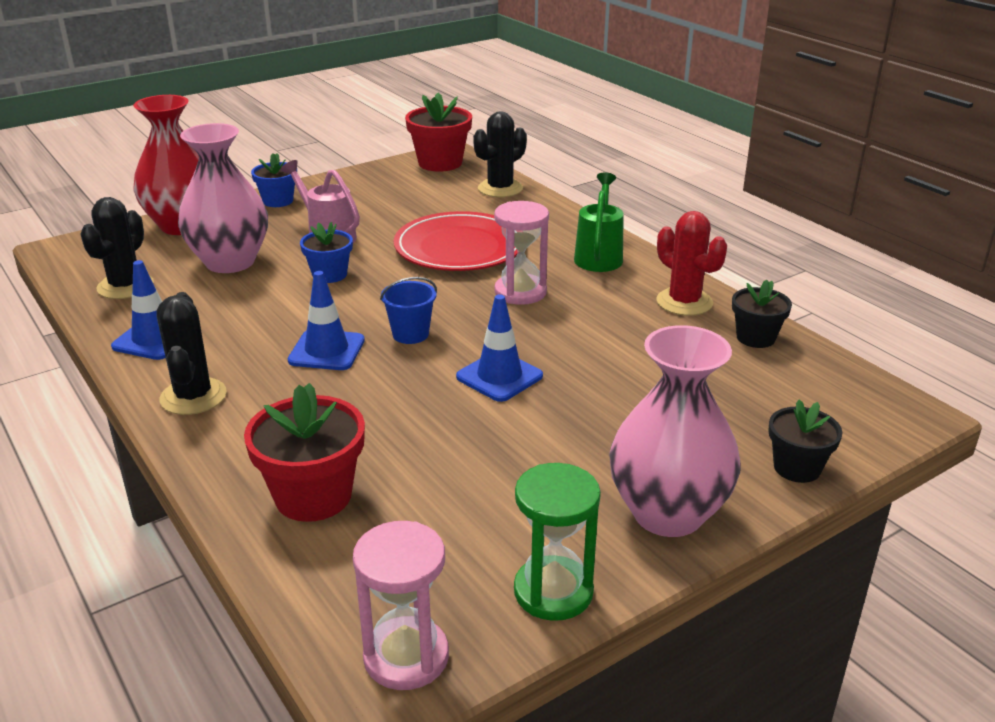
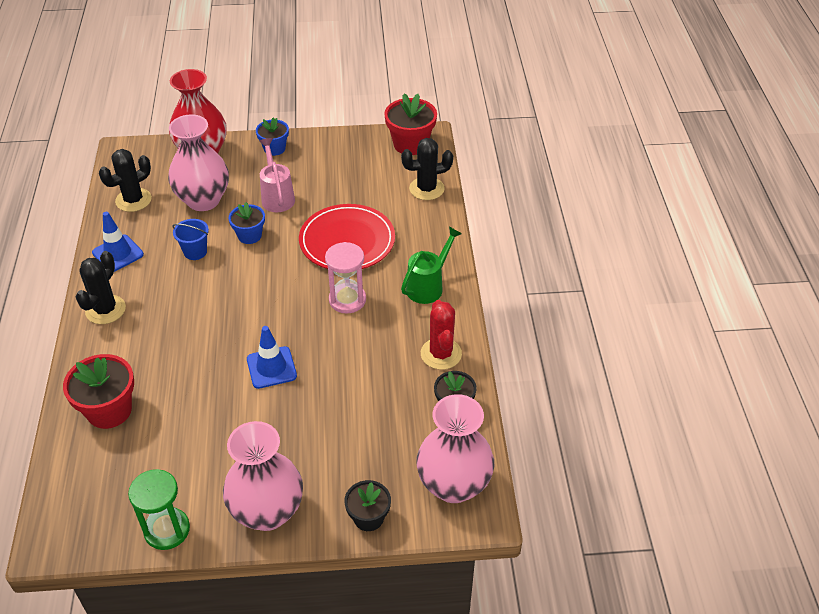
camera: 30 degrees right, 15 degrees up
(326, 350) = (197, 303): blue traffic cone -> none
(406, 656) = (73, 530): pink hourglass -> none
(410, 334) = (252, 310): blue bucket -> blue bucket (195, 252)
(847, 401) = (453, 485): none -> pink vase

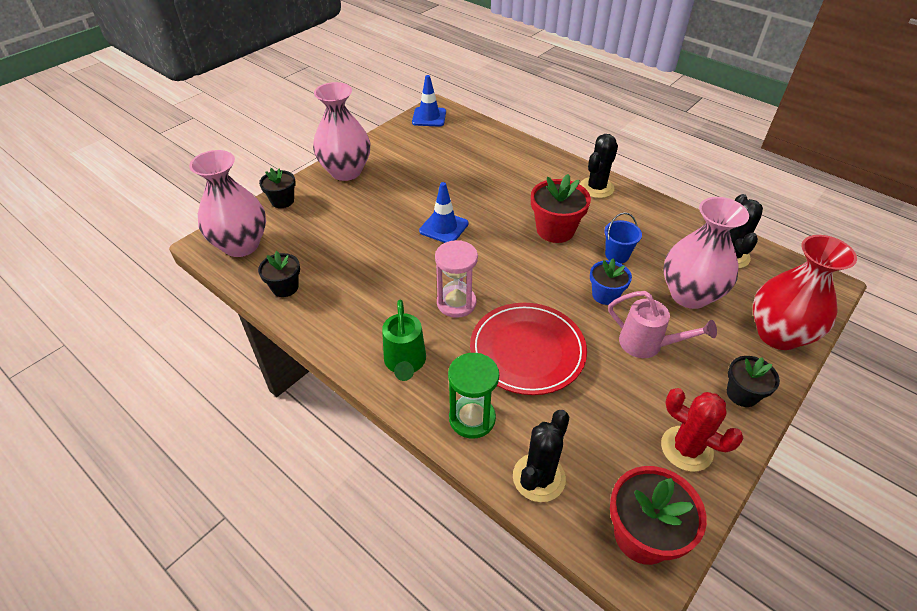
camera: 135 degrees right, 0 degrees up
(105, 310) = (596, 188): black cactus -> black cactus turned 60 degrees clockwise
(109, 410) = (499, 154): red flower pot -> red flower pot (555, 230)
(118, 254) = (658, 218): blue traffic cone -> blue traffic cone (429, 117)
(167, 530) = (389, 139): green hourglass -> green hourglass (472, 418)
(274, 148) = (742, 394): blue flower pot -> black flower pot
(441, 354) = (332, 315): red cactus -> red cactus (686, 449)

